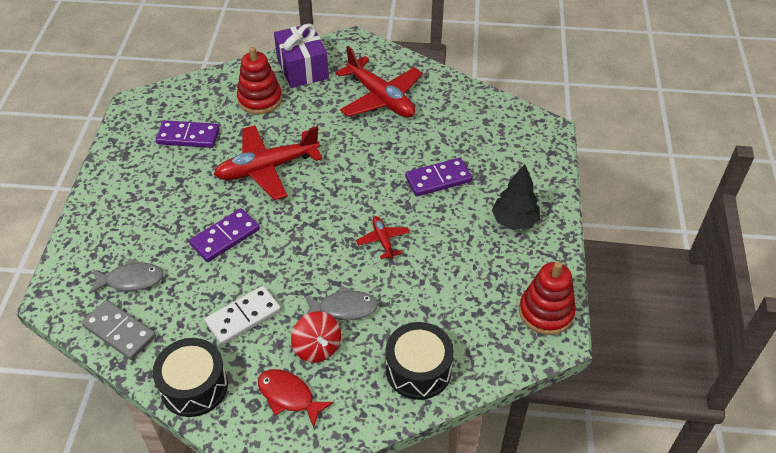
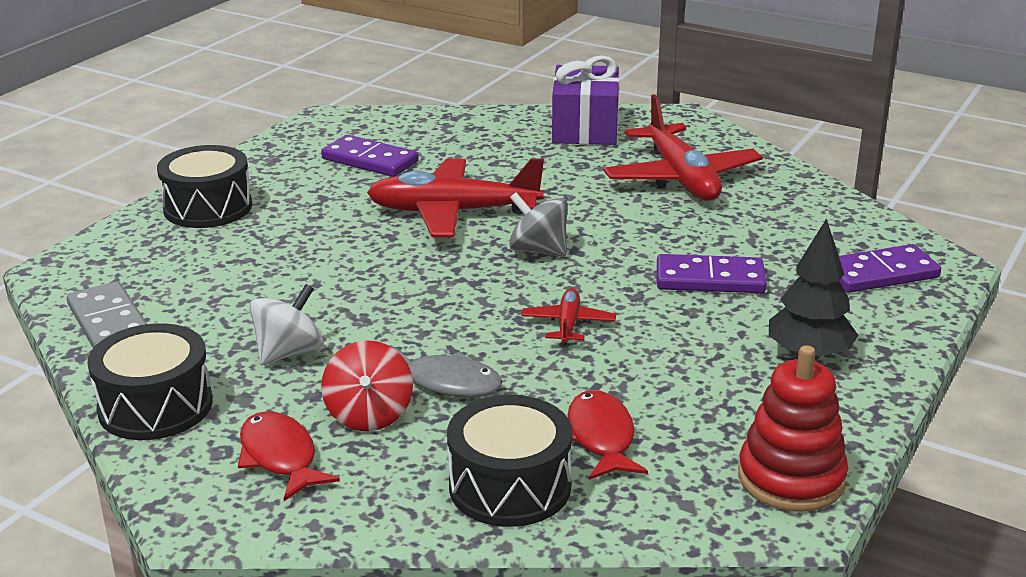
camera: 25 degrees right, 20 degrees down
(112, 212) = (208, 207): none -> black drum
(131, 280) = (171, 277): grey fish -> none
(225, 237) = (335, 265): purple domino -> purple domino (880, 274)
(243, 317) = (289, 352): white domino -> white spinning top
(260, 99) = (499, 146): red stacking toy -> none
(334, 186) = (538, 250): none -> grey spinning top
(444, 318) = (600, 437): none -> red fish

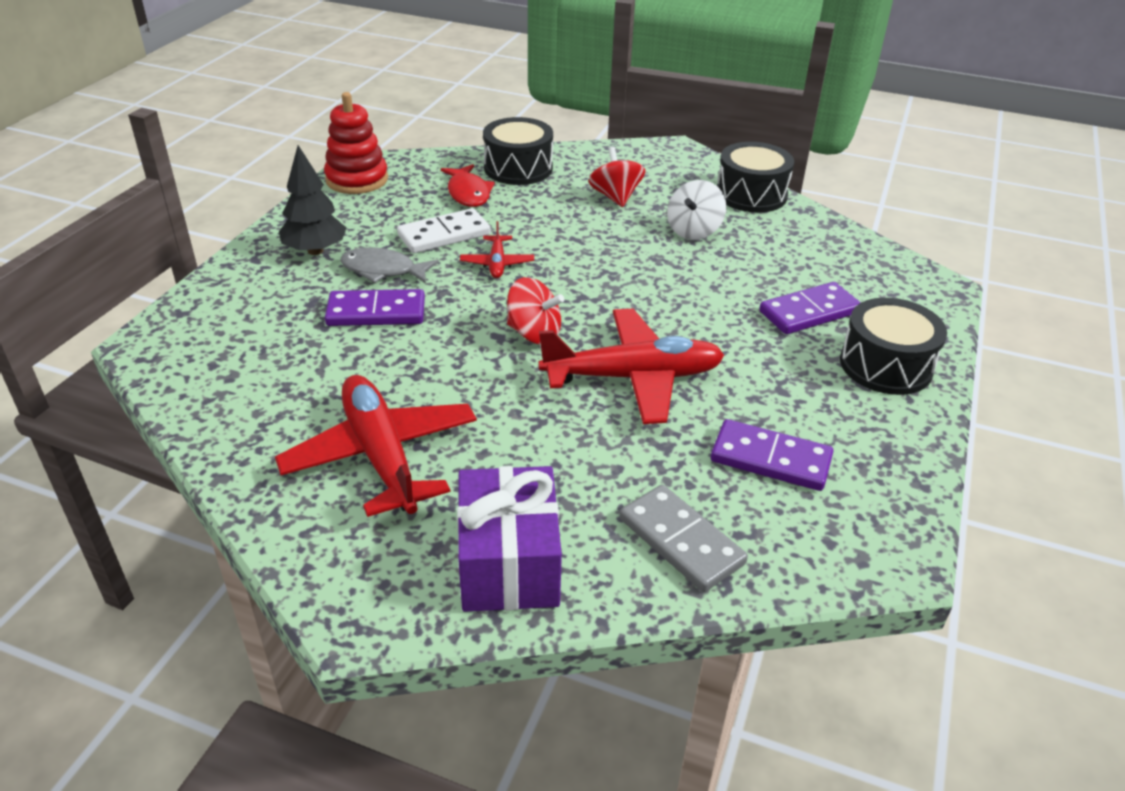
camera: 170 degrees right, 10 degrees up
(109, 323) = (841, 244): grey domino -> grey domino (680, 541)
(280, 457) = (654, 174): red fish -> none
(446, 382) = (574, 218): grey fish -> grey fish (383, 270)
(538, 250) = (534, 333): grey spinning top -> red spinning top
(637, 367) = (444, 235): none -> white domino
(880, 274) = (216, 328): purple domino -> purple domino (809, 312)

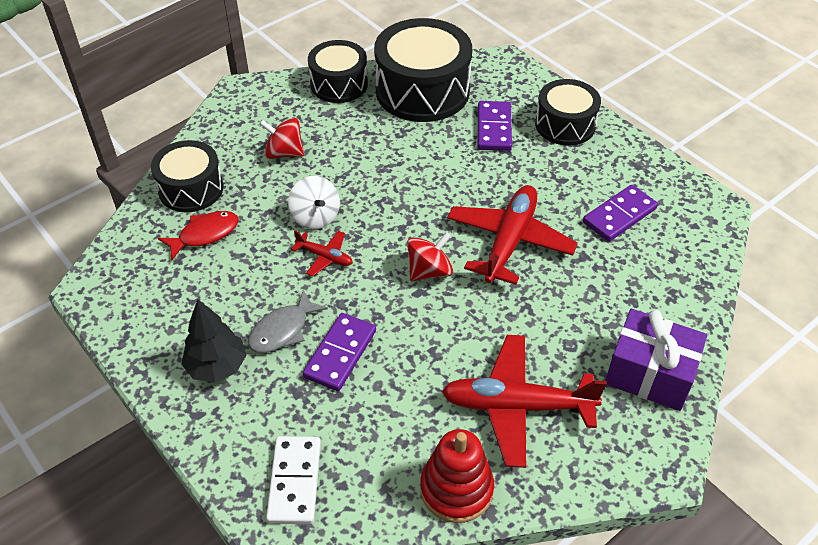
camera: 60 degrees left, 10 degrees up
(357, 179) = (115, 300): red stacking toy -> red stacking toy (456, 489)
(444, 235) = (258, 273): white domino -> white domino (294, 481)
(468, 193) = (205, 234): red fish -> red fish turned 45 degrees counterclockwise
(680, 541) = (667, 286): grey domino -> none
(693, 231) = (362, 134): white spinning top -> white spinning top (315, 217)
(808, 246) = (422, 91): none -> black drum

